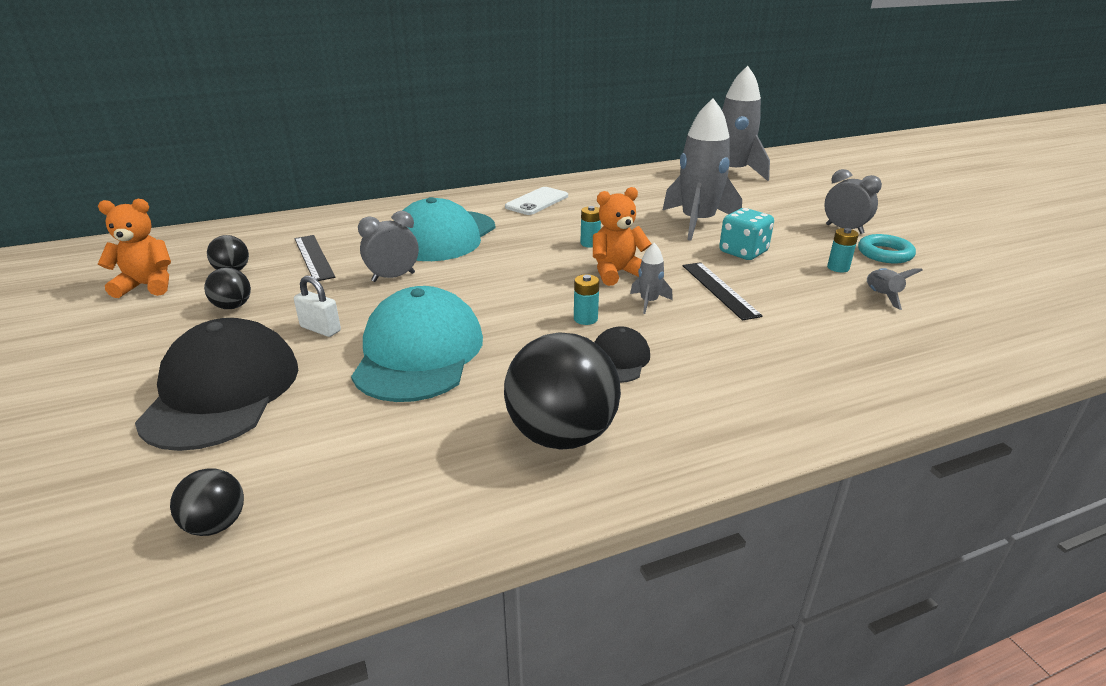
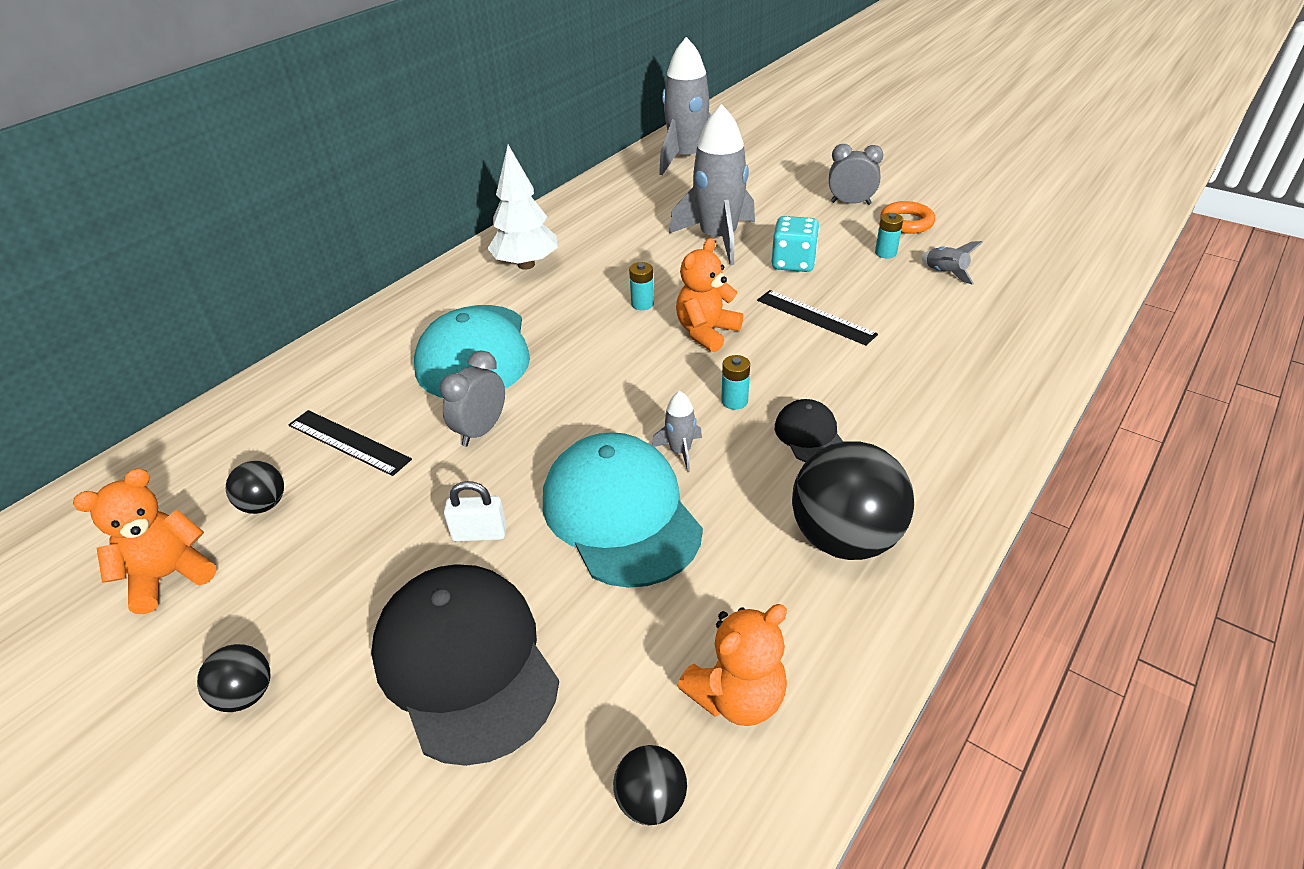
camera: 30 degrees left, 10 degrees up
(233, 306) = (332, 553): black ball -> black ball (246, 695)
(351, 495) = (737, 697): none -> orange teddy bear
(537, 202) = (526, 265): white phone -> white tree
(648, 302) = (769, 357): grey rocket -> grey rocket (680, 451)
(885, 254) = (906, 222): turquoise ring -> orange ring

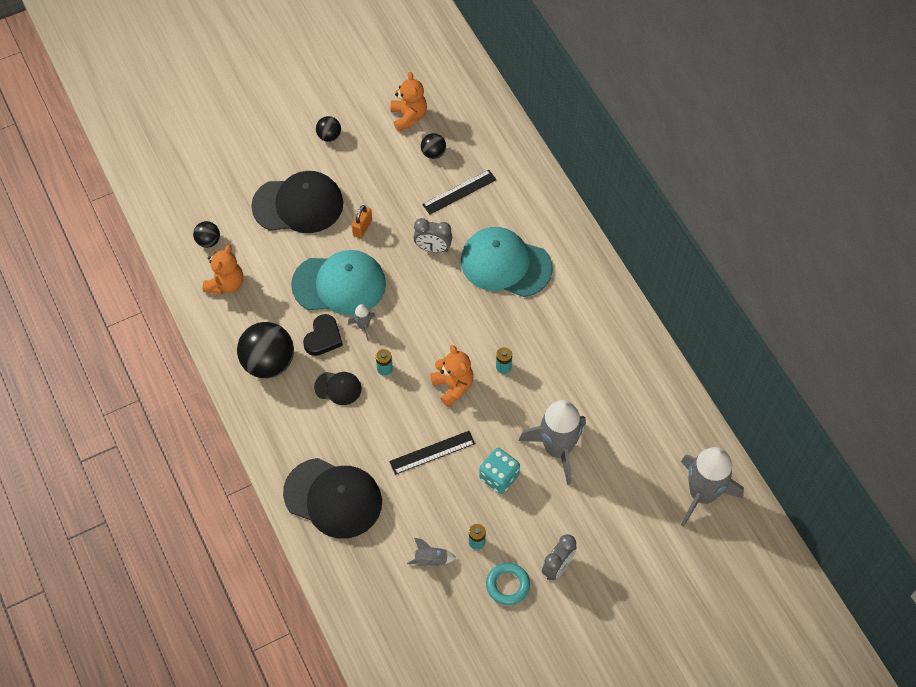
camera: 115 degrees right, 20 degrees up
(479, 533) = (362, 228): white padlock -> orange padlock
(481, 431) = (433, 248): grey clock -> grey clock turned 135 degrees clockwise
(526, 265) = (590, 321): white tree -> none
(737, 697) = (226, 284): orange teddy bear -> orange teddy bear turned 150 degrees counterclockwise
(739, 489) = (323, 338): none -> black heart
(906, 222) = (507, 585): orange ring -> turquoise ring
(971, 373) = (333, 498): none -> black cap

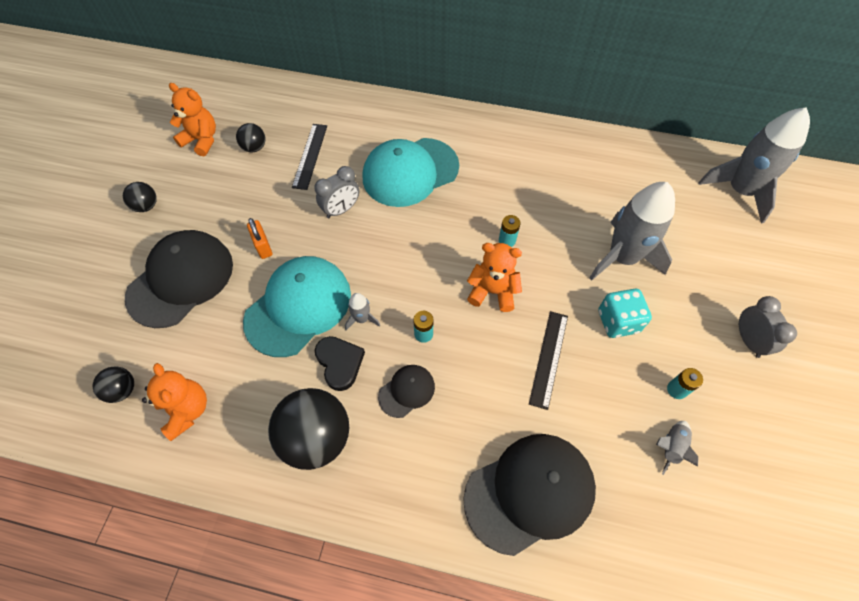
camera: 50 degrees left, 0 degrees up
(507, 585) = (743, 396): turquoise ring -> none

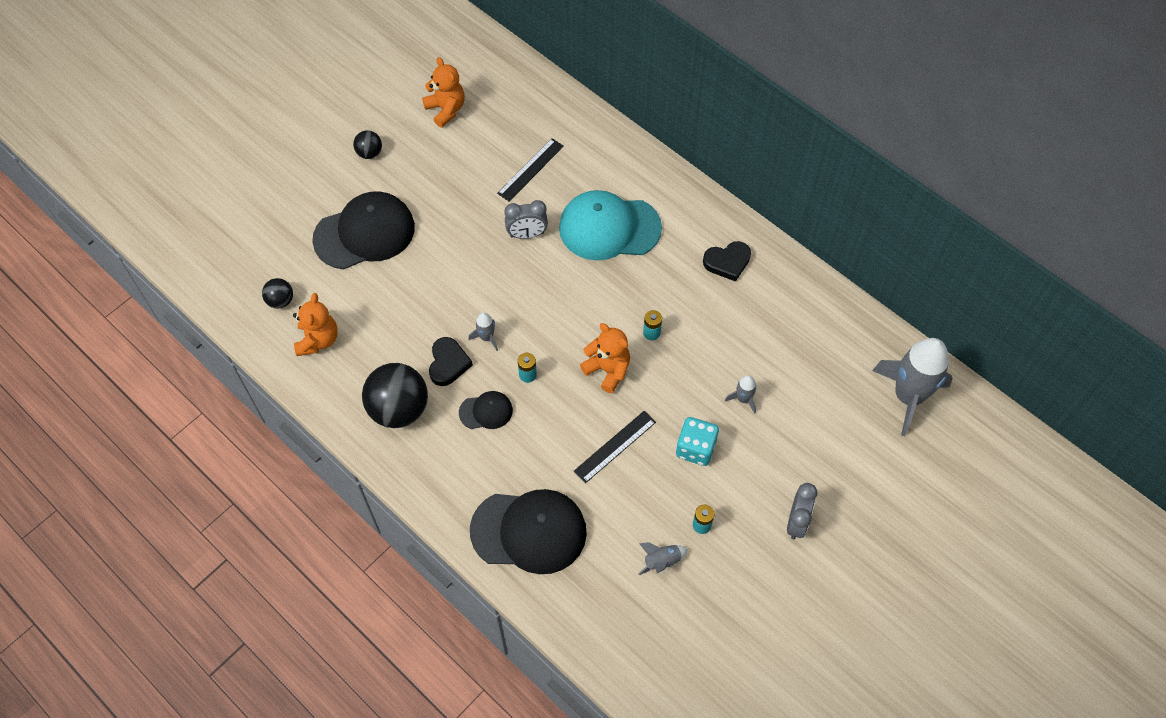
camera: 30 degrees right, 0 degrees up
(254, 147) = (487, 138): black ball -> none
(263, 246) = (443, 236): orange padlock -> none
(298, 307) = (442, 302): turquoise cap -> none
(525, 155) = (727, 262): none -> black heart
(622, 257) = (743, 399): grey rocket -> grey rocket, size x0.43

